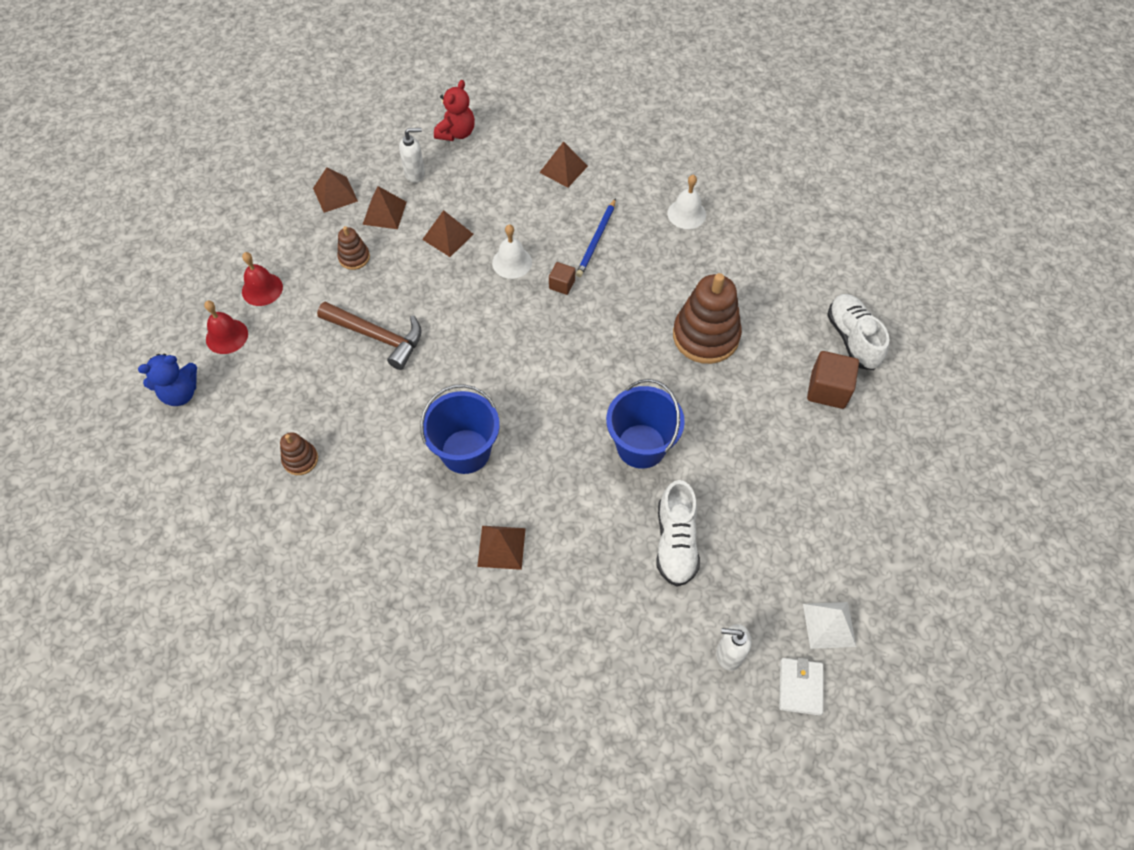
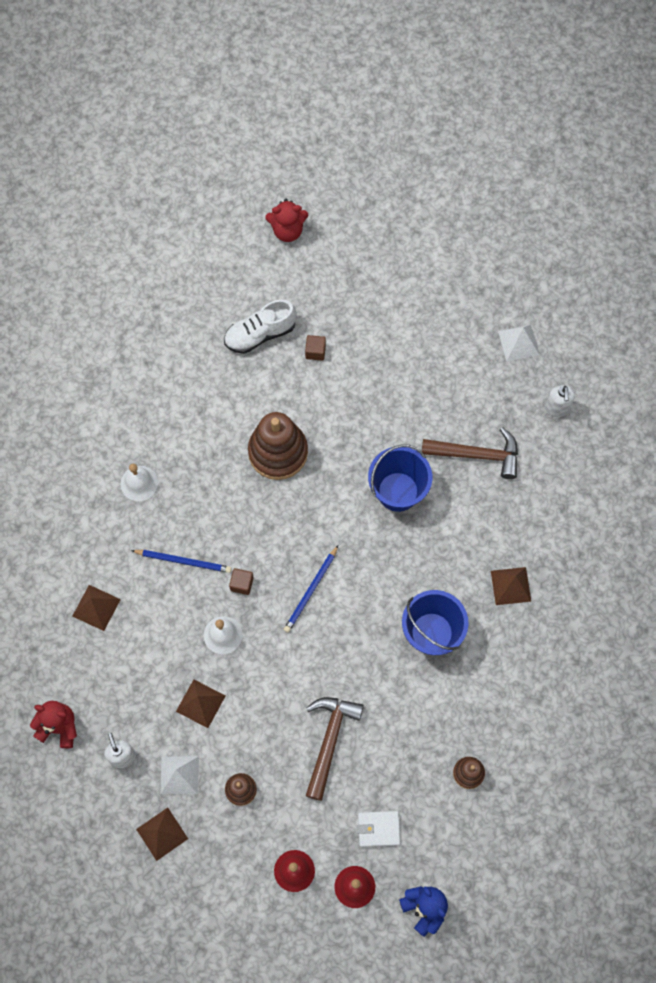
camera: 100 degrees left, 10 degrees up
(384, 213) = (179, 775): brown pyramid -> white pyramid
(541, 344) = (311, 590): none -> blue pencil
(675, 542) = (477, 455): white shoe -> brown hammer
(800, 687) = (568, 359): white wallet -> white wallet (378, 829)
(828, 390) = (315, 351): brown cube -> brown cube, size x0.58
(991, 385) = (287, 230): none -> red teddy bear

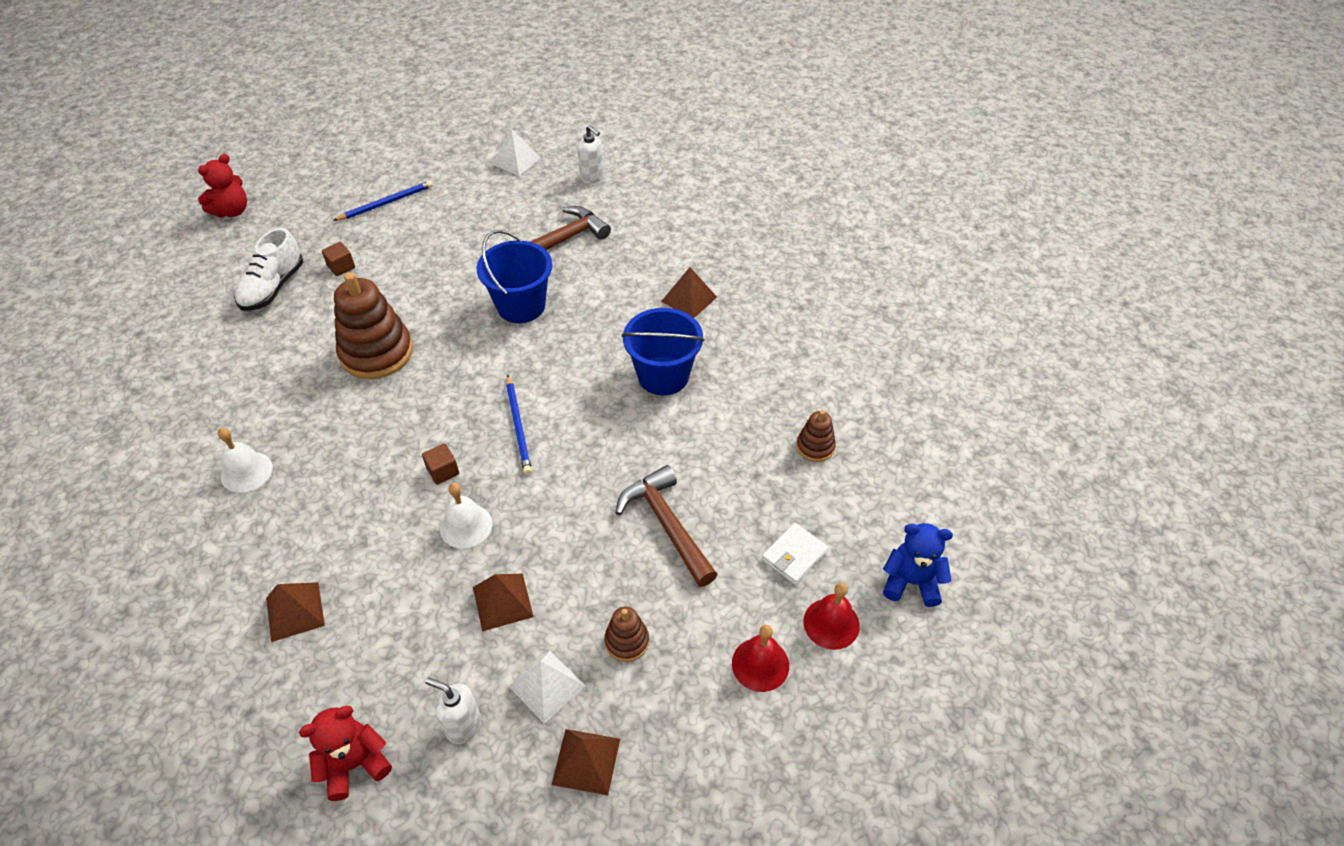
camera: 45 degrees left, 20 degrees down
(183, 561) = (360, 498): blue pencil -> blue pencil (386, 203)

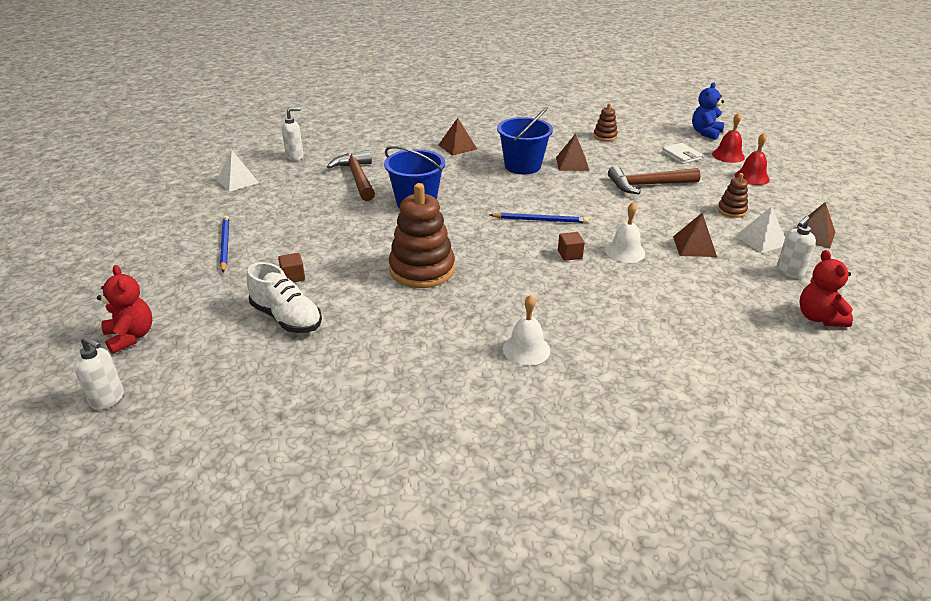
camera: 70 degrees left, 15 degrees down
(152, 235) = (108, 399): none -> white soap dispenser
(295, 611) = (685, 333): brown pyramid -> brown pyramid (572, 163)

